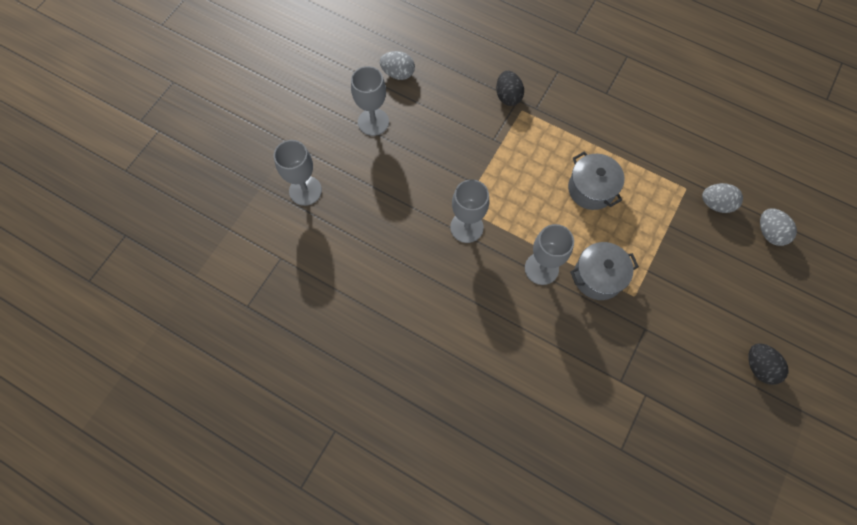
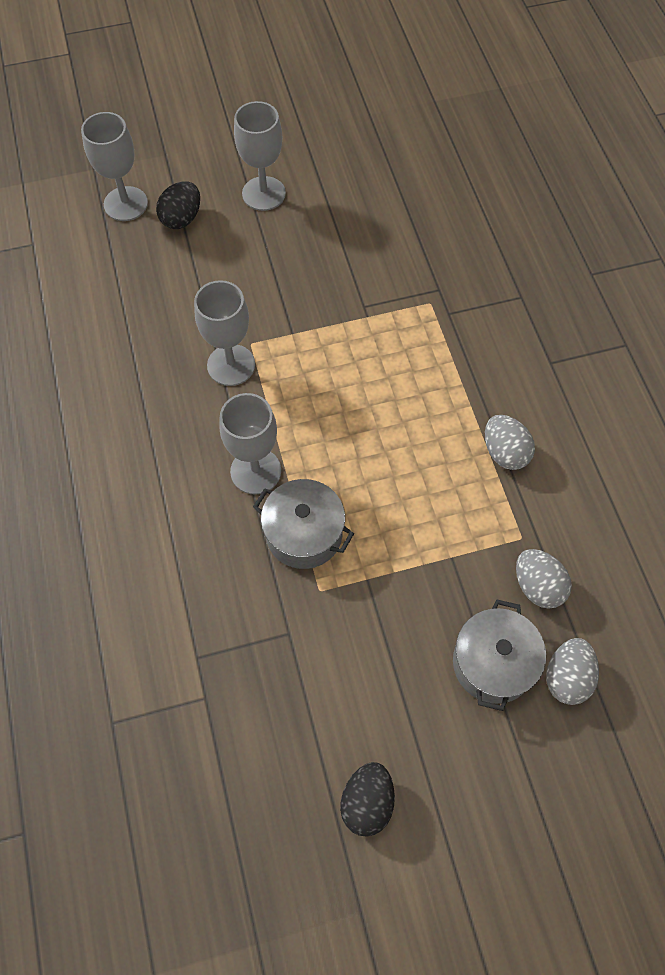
camera: 45 degrees right, 5 degrees down
(398, 73) = (344, 168): grey egg -> grey egg (504, 452)
(508, 96) = (432, 278): black egg -> black egg (182, 218)
(591, 189) = (408, 442): grey pot -> grey pot (493, 663)

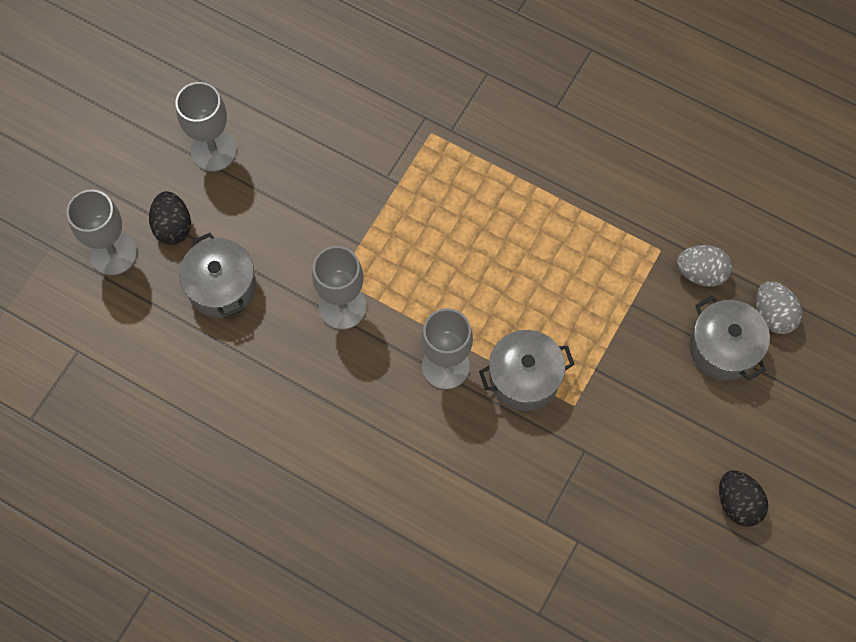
camera: 45 degrees left, 5 degrees up
(167, 282) = (222, 287): none -> grey pot
(504, 452) = (592, 200): grey egg -> none

